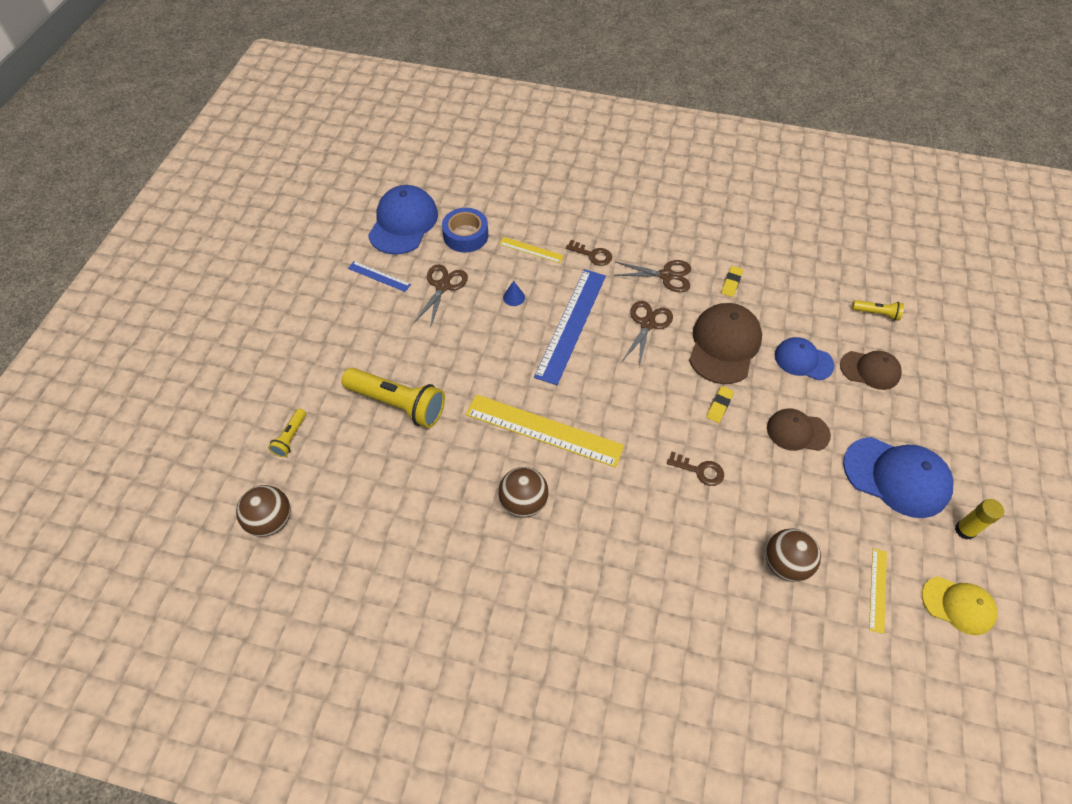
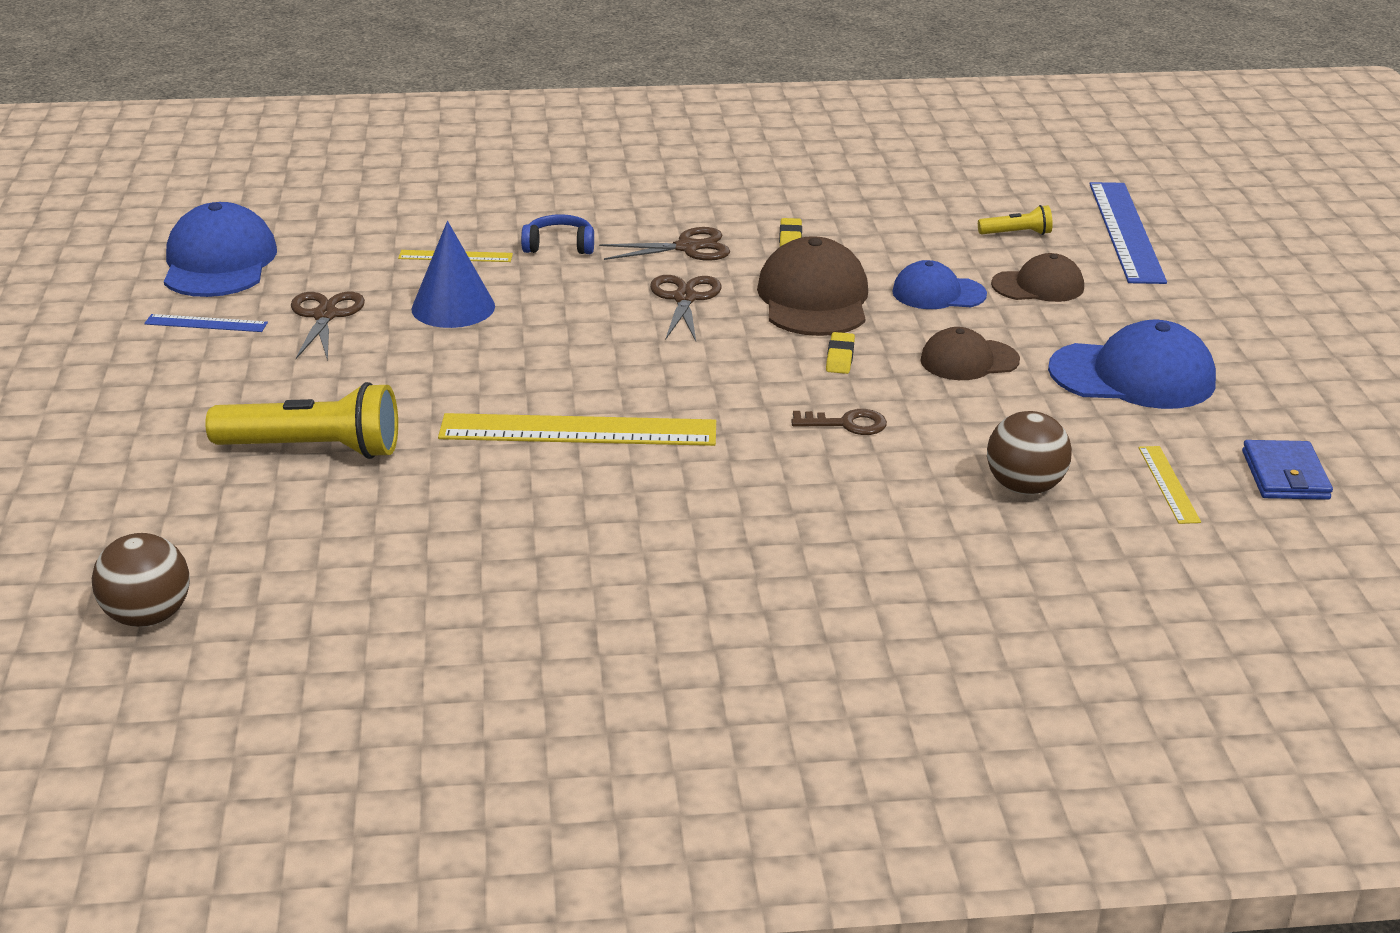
camera: 20 degrees left, 25 degrees down
(290, 437) = (136, 520): yellow flashlight -> none
(465, 235) = (336, 259): blue tape -> none
(514, 297) = (453, 307): blue cone -> blue cone, size x2.19
(523, 502) = (586, 509): brown ball -> none
(571, 324) = (563, 319): blue ruler -> blue ruler (1125, 231)
(593, 255) = (559, 246): brown key -> blue headphones
(958, 605) = (1285, 475): yellow cap -> blue wallet
(965, 530) = (1253, 406): yellow glue stick -> none

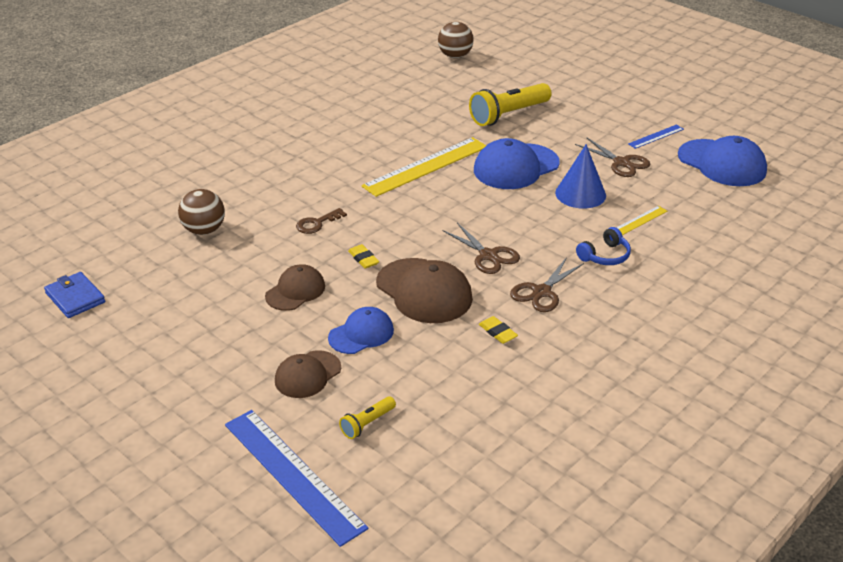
camera: 140 degrees right, 5 degrees up
(1132, 376) = (195, 326): blue cap -> blue cap (515, 167)
(1168, 484) = (135, 264): yellow ruler -> none

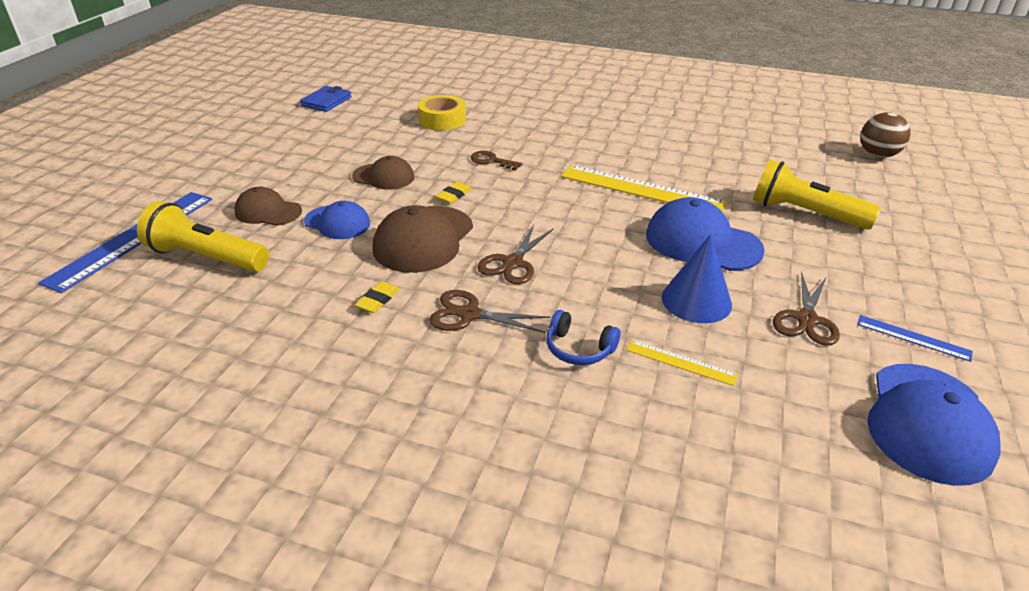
camera: 65 degrees right, 0 degrees up
(204, 230) = (442, 120): brown ball -> yellow tape
(367, 423) = (207, 257): yellow flashlight -> yellow flashlight, size x2.06

